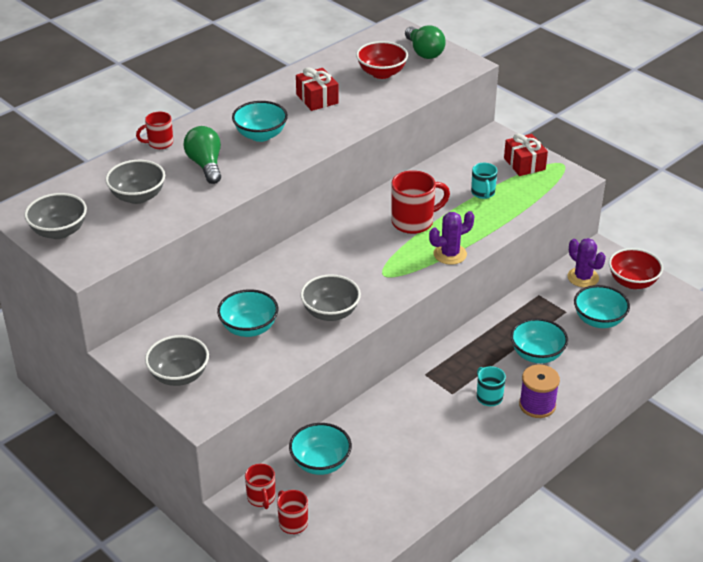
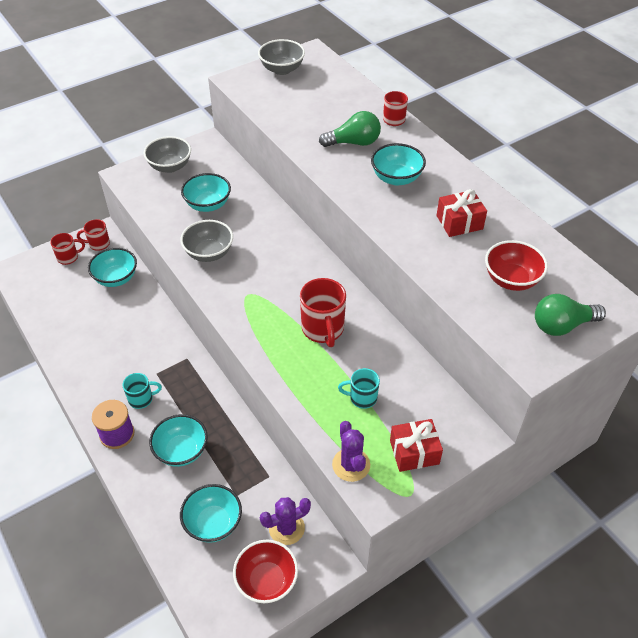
camera: 100 degrees right, 10 degrees up
(138, 197) = (316, 106): grey bowl -> none
(450, 254) = (264, 348): purple cactus -> purple cactus (351, 465)

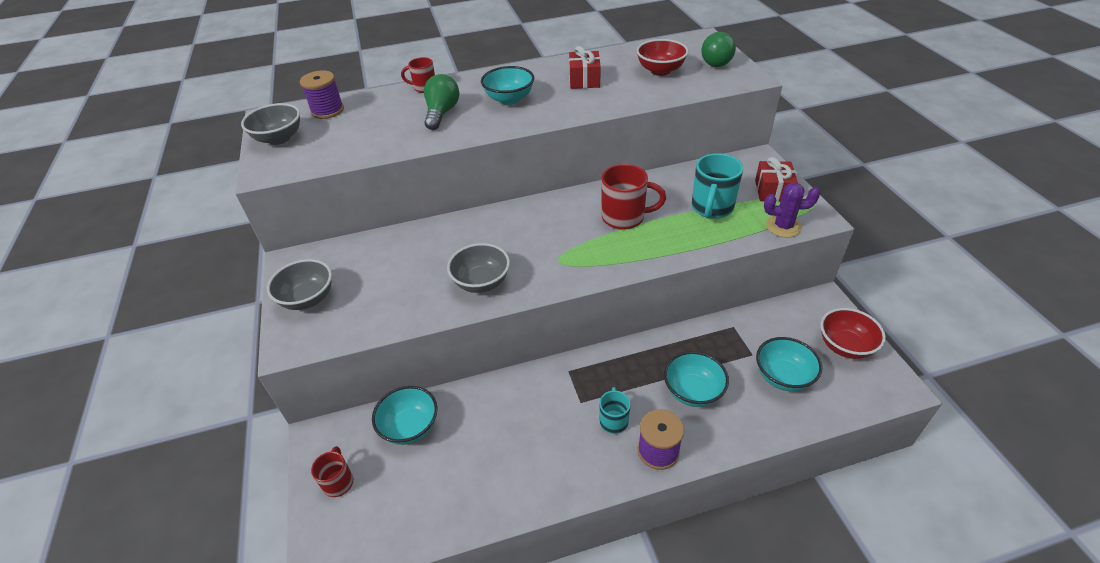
camera: 70 degrees left, 5 degrees down
(98, 244) = (335, 442): red mug -> none
(208, 205) = (401, 273): turquoise bowl -> none
(286, 528) = (791, 323): purple cactus -> none
(332, 78) = (327, 110): none -> purple spool
(362, 398) = (711, 208): turquoise mug -> turquoise mug, size x1.69

